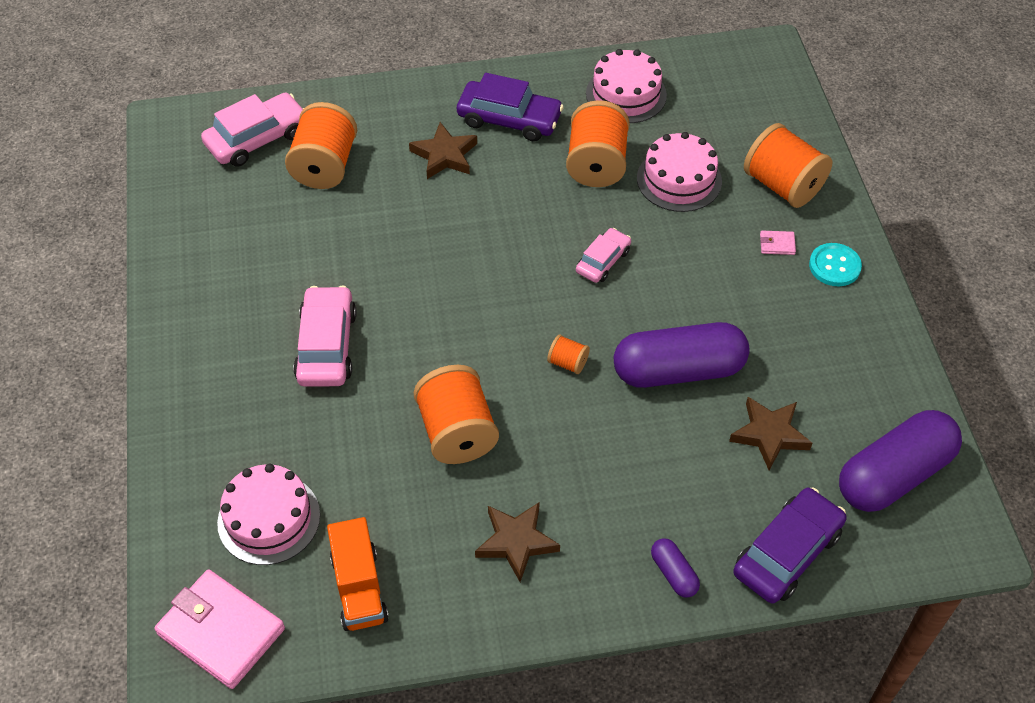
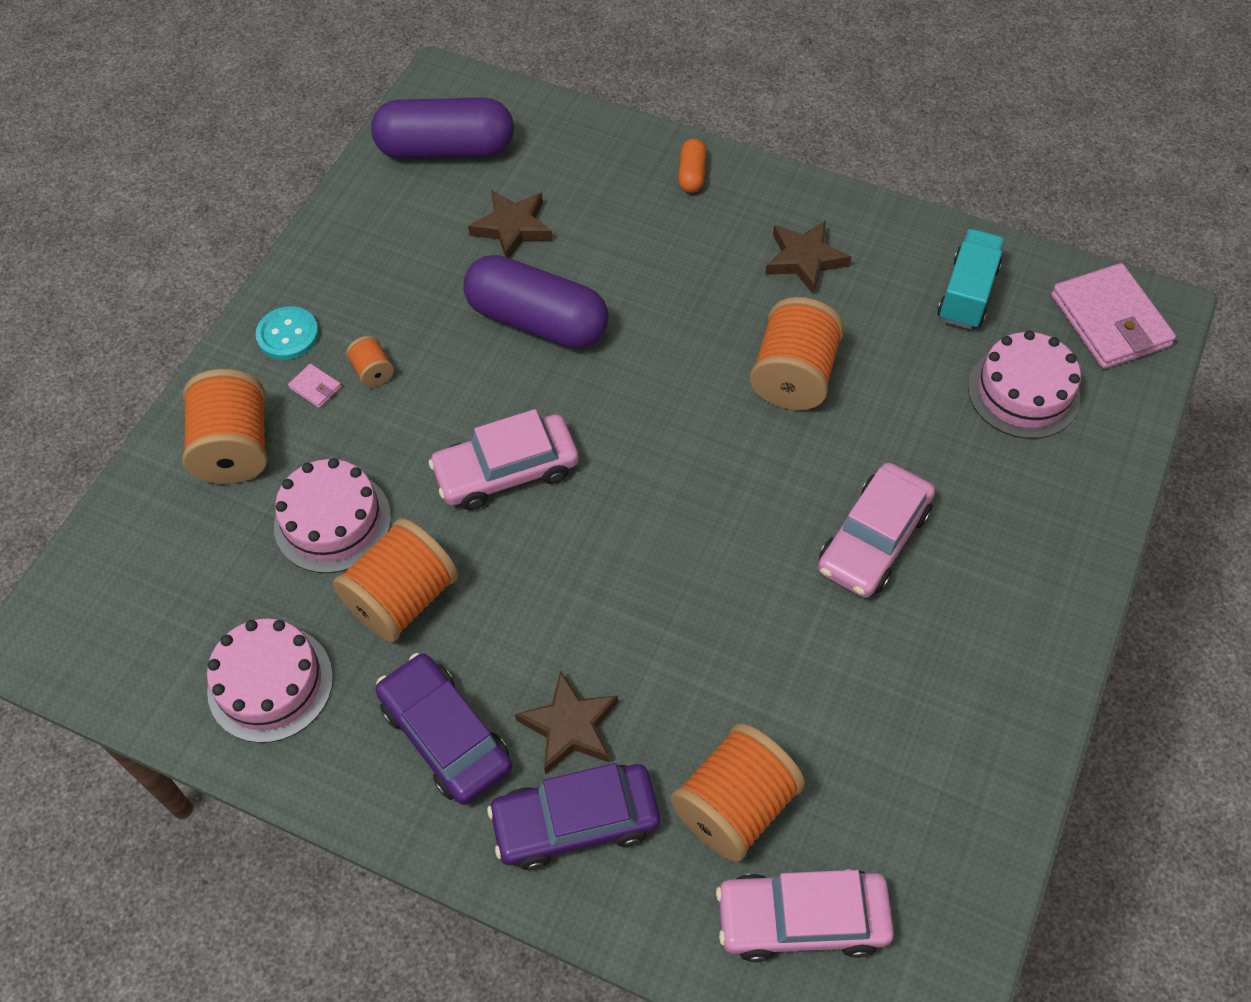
camera: 145 degrees left, 5 degrees up
(359, 588) = (967, 293): orange truck -> turquoise truck
(568, 363) = (635, 384): orange spool -> orange spool (373, 372)
(603, 261) = (506, 471): pink car -> pink car, size x1.67
(673, 573) = (692, 174): purple capsule -> orange capsule
(787, 553) = (588, 143): purple car -> purple car (575, 822)

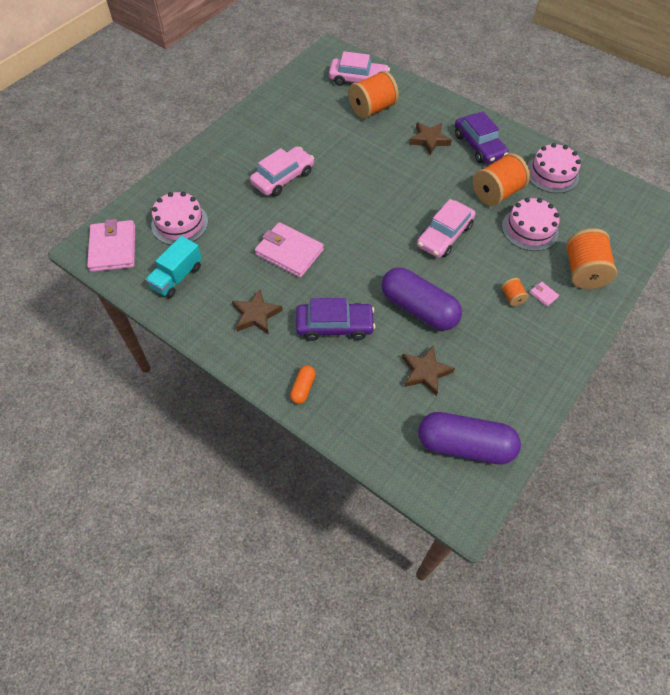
camera: 170 degrees left, 0 degrees up
(288, 335) = (562, 328): turquoise button -> none
(506, 471) = (444, 235): pink car -> pink car turned 135 degrees clockwise
(575, 822) = (431, 114): purple car -> purple car (334, 325)
(793, 376) = (289, 252): orange spool -> pink wallet

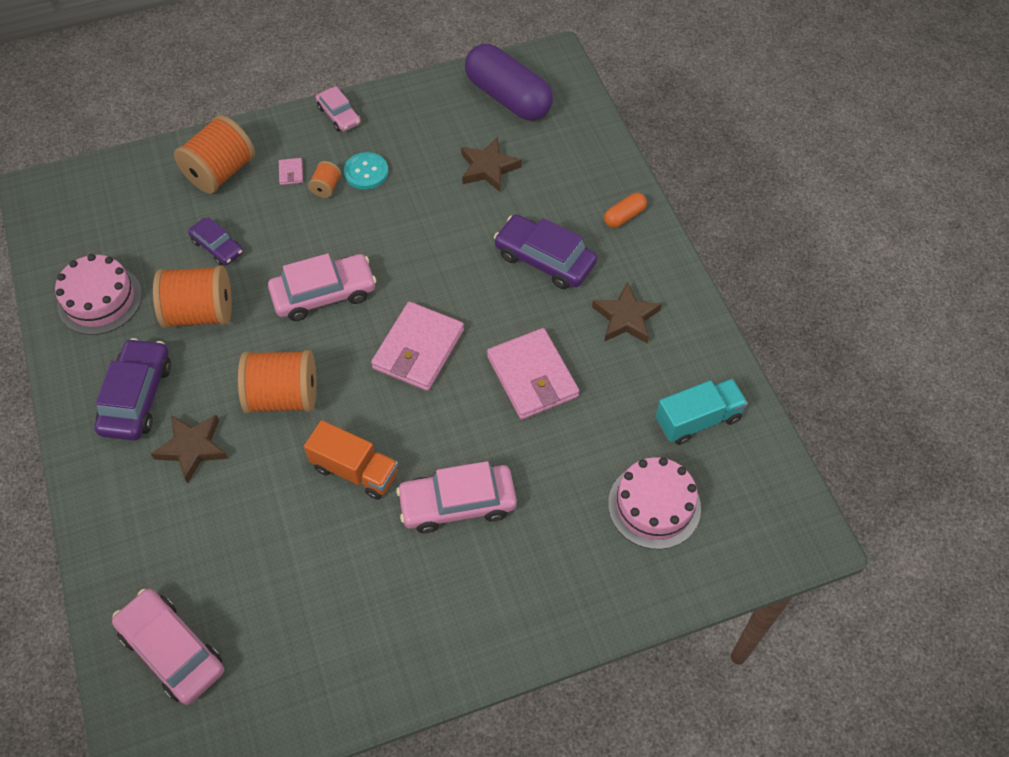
camera: 145 degrees left, 0 degrees up
(113, 248) = (767, 514): pink wallet -> pink wallet (418, 349)
(344, 167) = (355, 470): none -> orange truck
(372, 109) = (213, 564): orange spool -> orange spool (283, 396)
(418, 308) = (437, 229): purple capsule -> none
(500, 322) = (366, 172): none -> turquoise button
(529, 229) = (217, 247): pink cake -> purple car
(562, 354) = (339, 115): none -> pink car

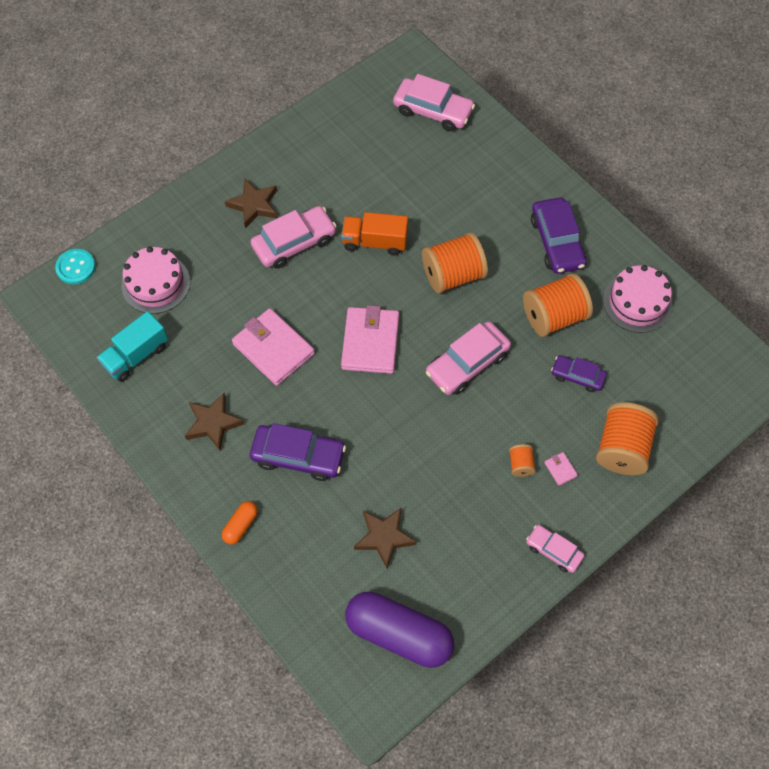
camera: 160 degrees right, 5 degrees up
(192, 448) = (495, 221): brown star -> brown star (254, 205)
(366, 172) = (494, 493): turquoise button -> turquoise button (76, 267)

